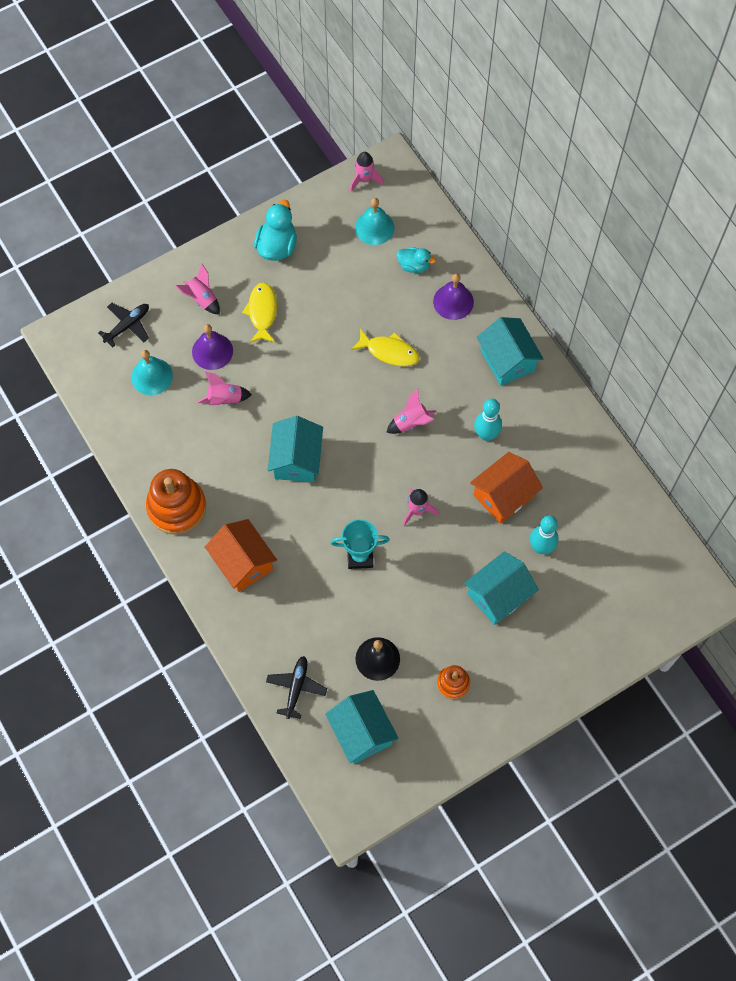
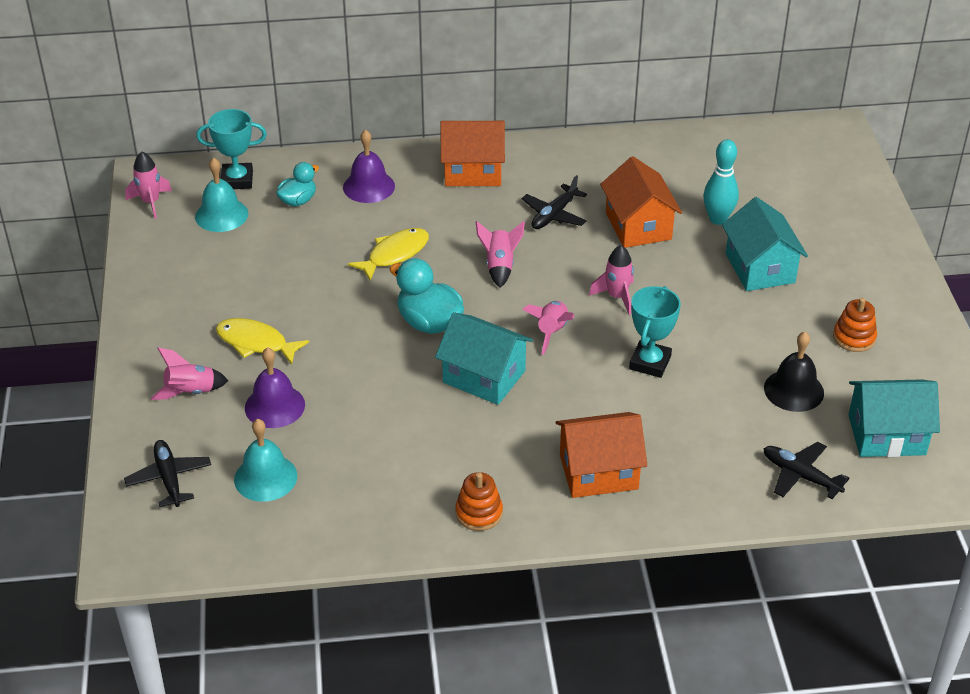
camera: 65 degrees left, 25 degrees down
(177, 507) = (479, 513): orange stacking toy -> orange stacking toy, size x0.53
(225, 399) = (353, 416): pink rocket -> pink rocket (551, 332)
(277, 246) = (175, 301): turquoise duck -> turquoise duck (429, 323)
(416, 217) = (237, 180): none -> turquoise trophy
(486, 434) = (554, 215): turquoise bowling pin -> black plane
(507, 360) = (472, 171): turquoise house -> orange house

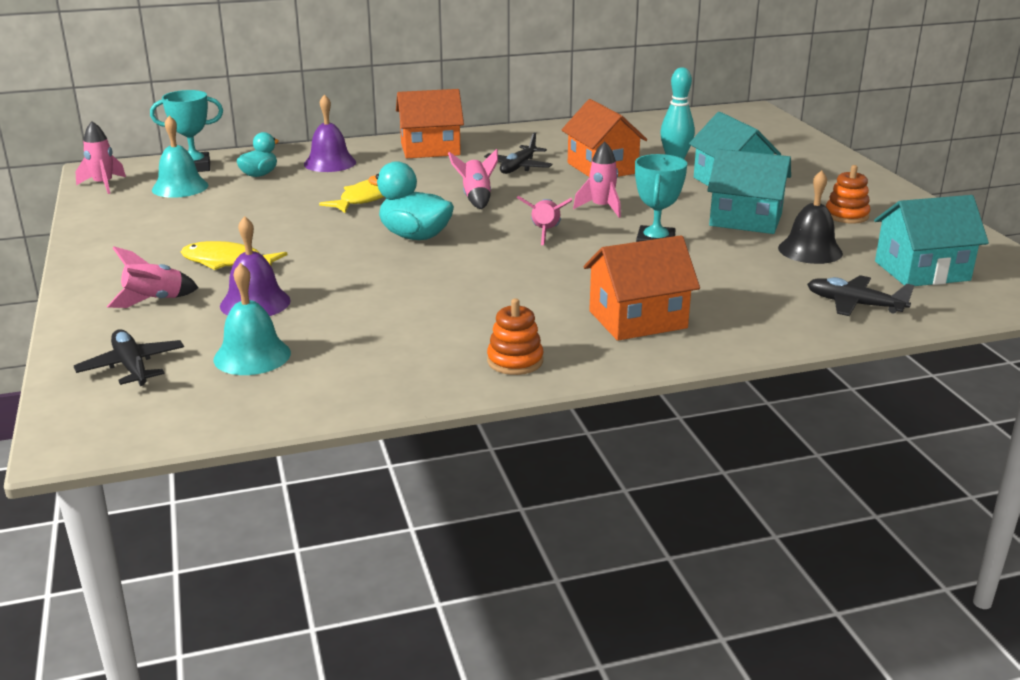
camera: 10 degrees left, 15 degrees down
(484, 377) = (485, 266): turquoise house -> turquoise house (745, 220)

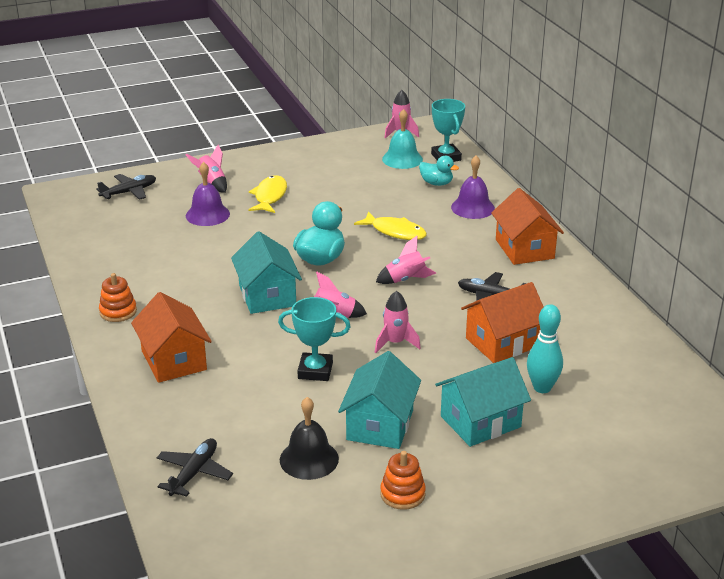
camera: 85 degrees right, 5 degrees up
(252, 356) = (137, 224): turquoise bell -> none
(922, 271) = (265, 526): turquoise house -> turquoise house (267, 295)

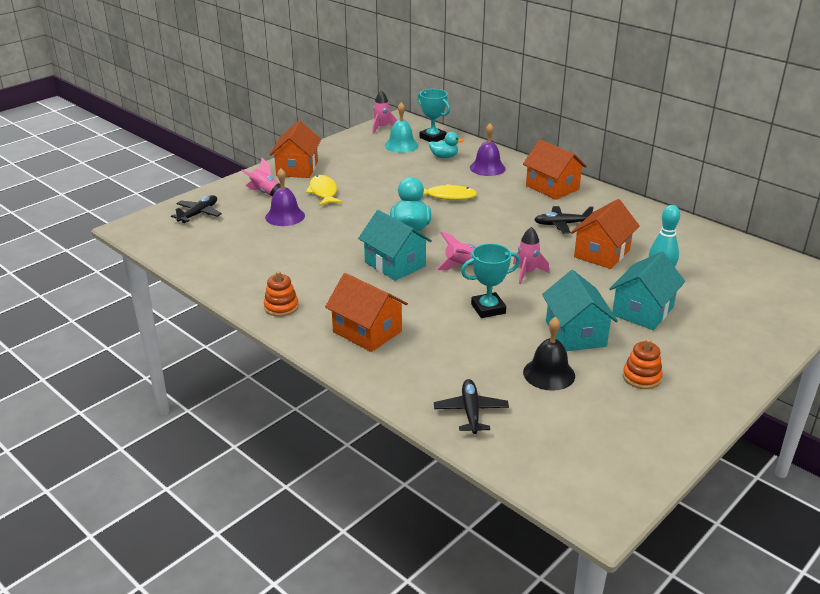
camera: 25 degrees left, 0 degrees up
(267, 163) = (297, 168): none -> orange house
(405, 280) = (489, 228): pink rocket -> none

